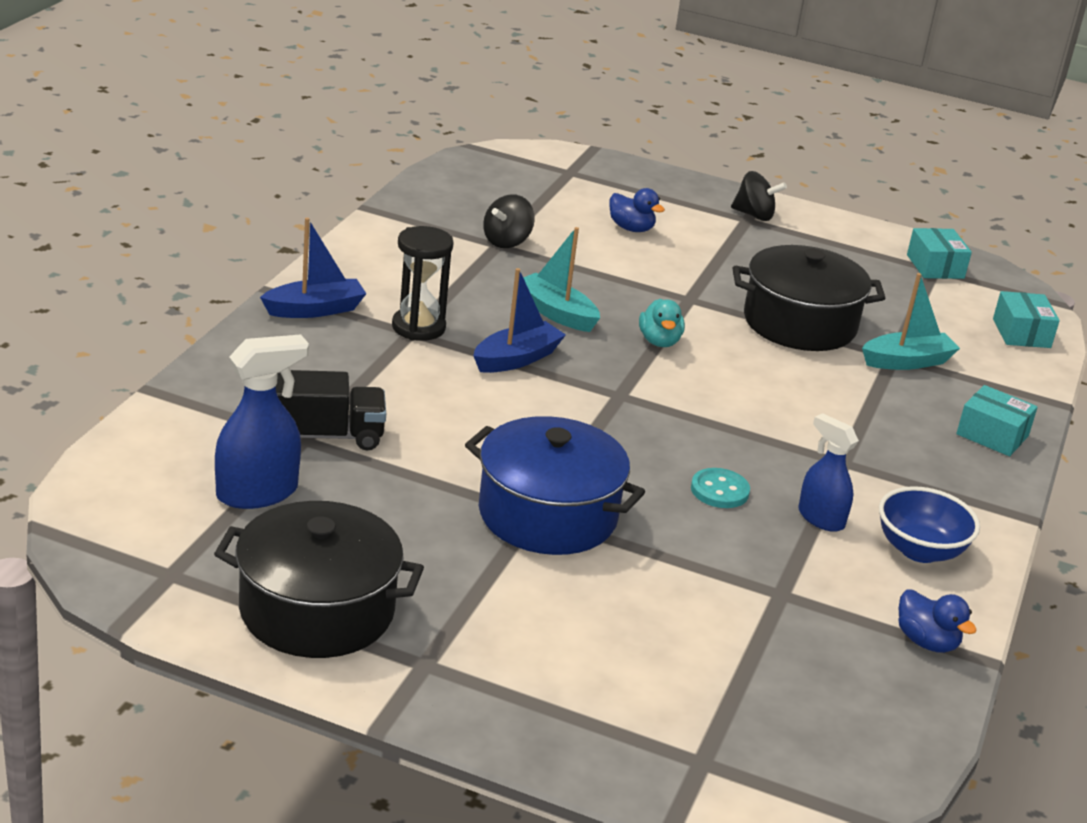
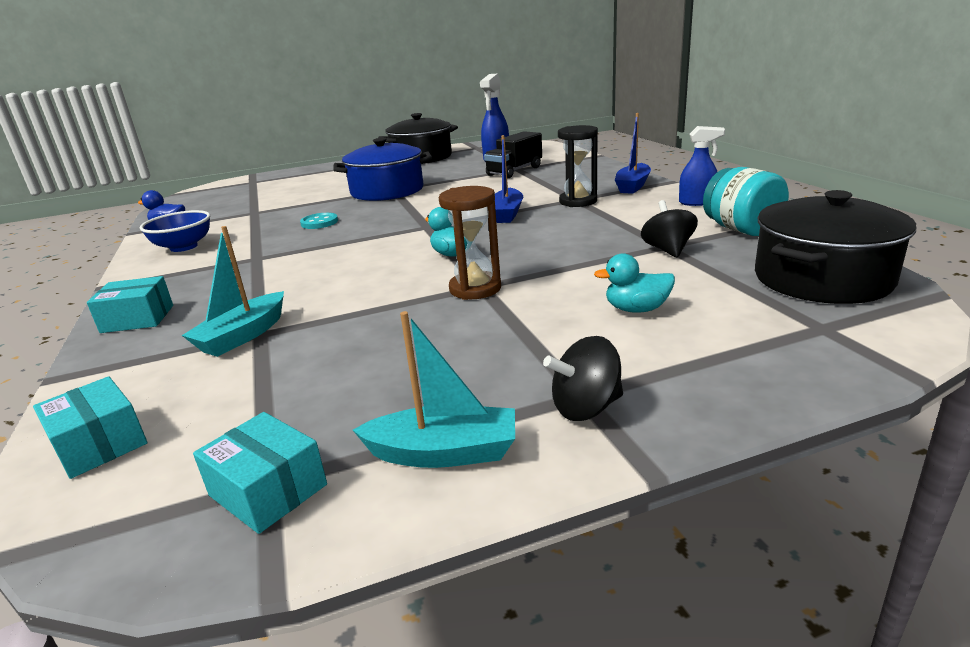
camera: 145 degrees right, 5 degrees down
(412, 220) = (741, 229): none -> turquoise jar
(556, 313) = (538, 236): turquoise boat -> turquoise boat (444, 452)
(631, 228) = (636, 309): blue duck -> turquoise duck
(698, 299) = (475, 288): none -> brown hourglass
(799, 324) = (371, 315): black pot -> black pot (822, 278)
(820, 518) = (253, 235): blue spray bottle -> blue spray bottle (697, 202)

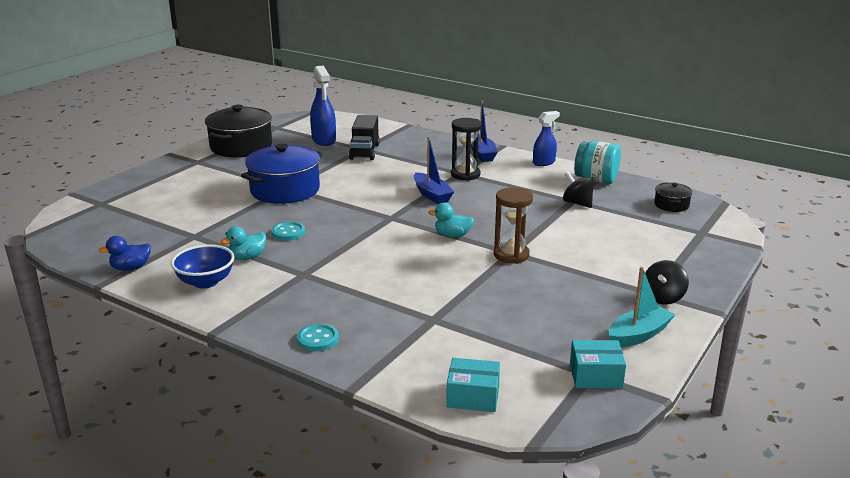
camera: 40 degrees left, 0 degrees up
(137, 319) = (318, 339): turquoise box -> turquoise button
(243, 336) = (424, 324): turquoise boat -> none
(636, 309) = (614, 244): turquoise duck -> turquoise duck (247, 257)
(822, 278) = (671, 205): black pot -> black pot, size x0.48

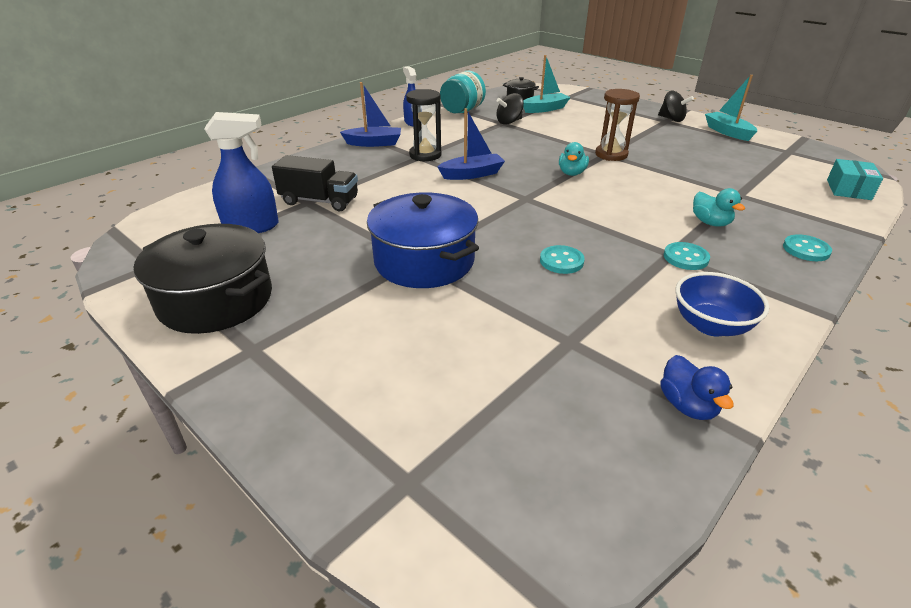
camera: 80 degrees left, 10 degrees up
(247, 257) = (635, 292): turquoise duck -> turquoise duck (710, 223)
(297, 280) = (685, 258): none -> turquoise button
(595, 375) = (790, 150): turquoise box -> none
(638, 220) = (545, 109): none -> turquoise boat

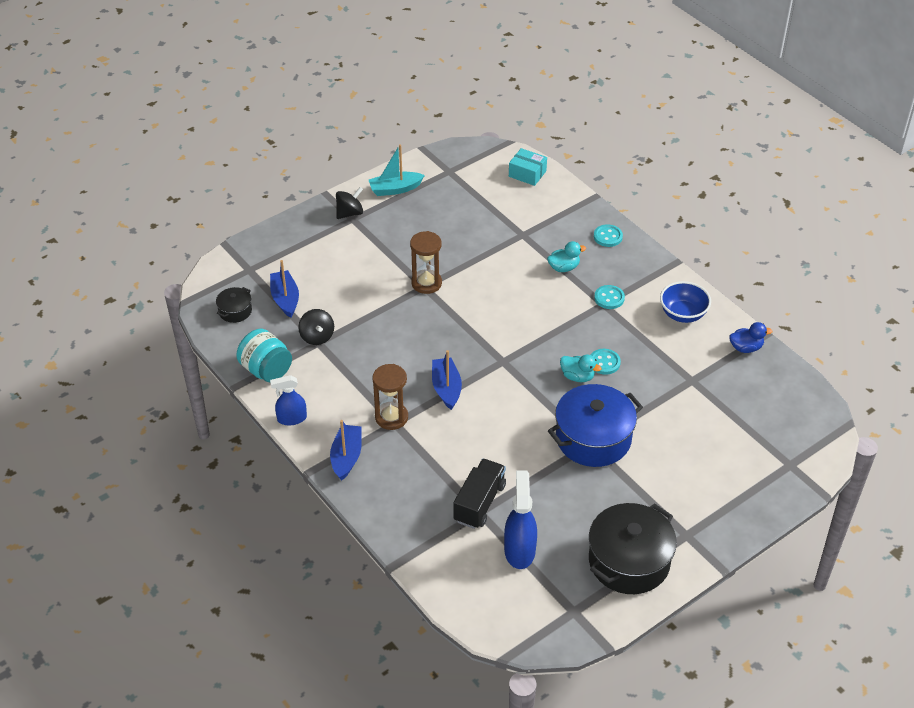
camera: 80 degrees left, 10 degrees up
(425, 155) = (391, 417): black hourglass -> brown hourglass
(545, 109) = (285, 299): turquoise boat -> blue boat
(571, 173) = (460, 320): turquoise duck -> turquoise duck (577, 376)

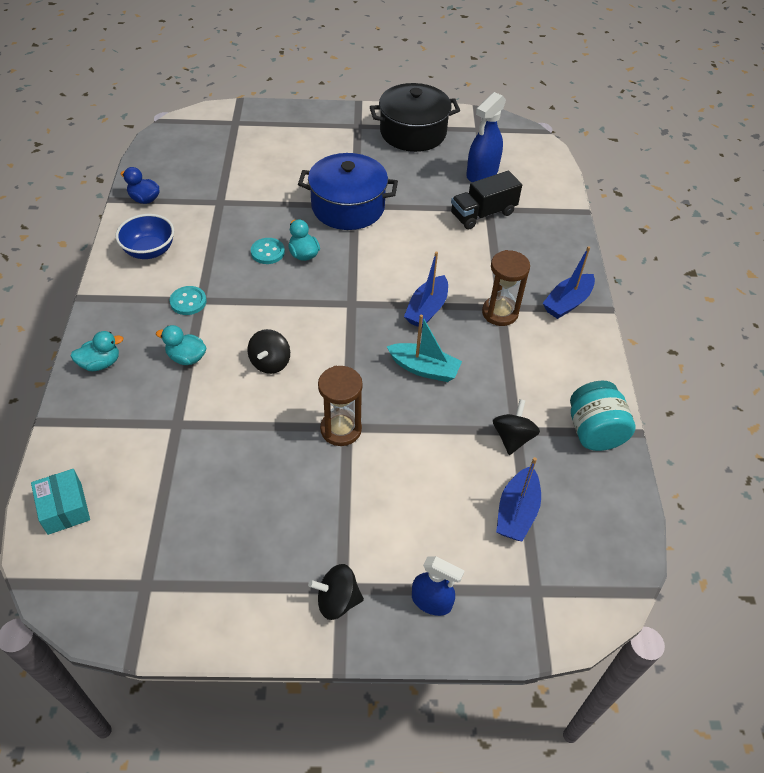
camera: 145 degrees left, 5 degrees up
(235, 311) = (589, 533): black pot -> none
(291, 418) = (597, 364): blue spray bottle -> blue spray bottle (431, 601)
(395, 189) = (242, 603): turquoise boat -> turquoise boat (424, 369)
(510, 294) = (270, 362): none -> black spinning top
(608, 237) = (100, 363): turquoise button -> turquoise duck

